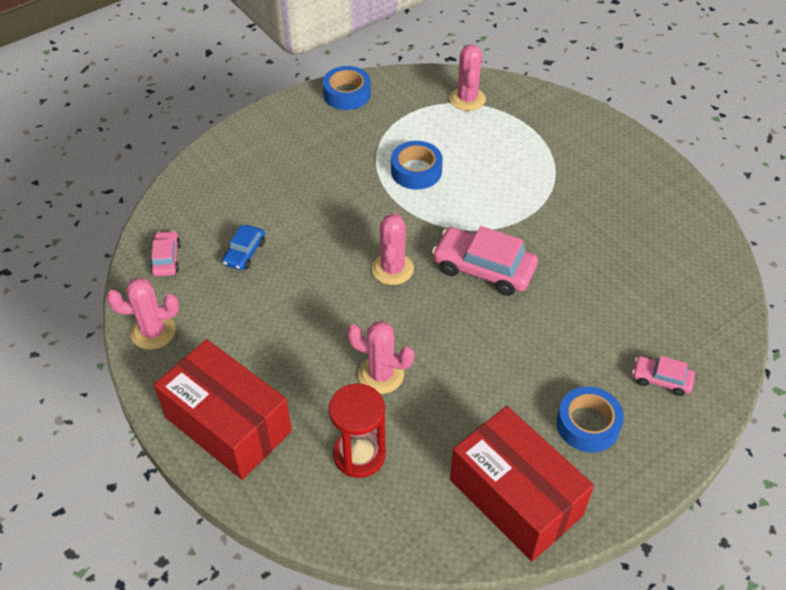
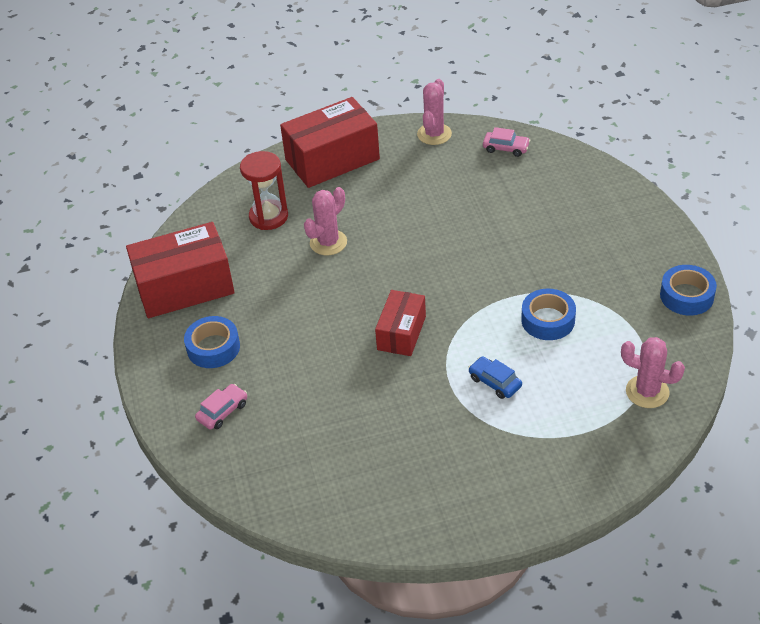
camera: 115 degrees right, 5 degrees down
(245, 253) = (492, 191): blue car -> blue car (495, 382)
(392, 269) = (431, 274): pink cactus -> none
(483, 269) = (401, 333): pink car -> red box

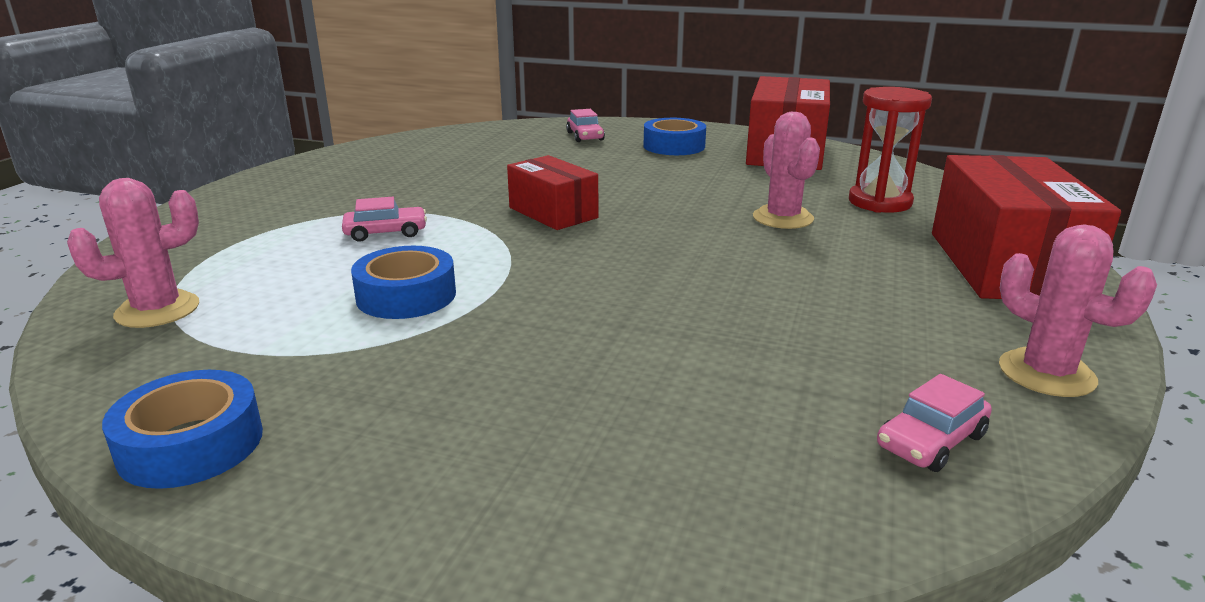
camera: 120 degrees right, 20 degrees down
(495, 382) = (386, 232): blue car -> pink car

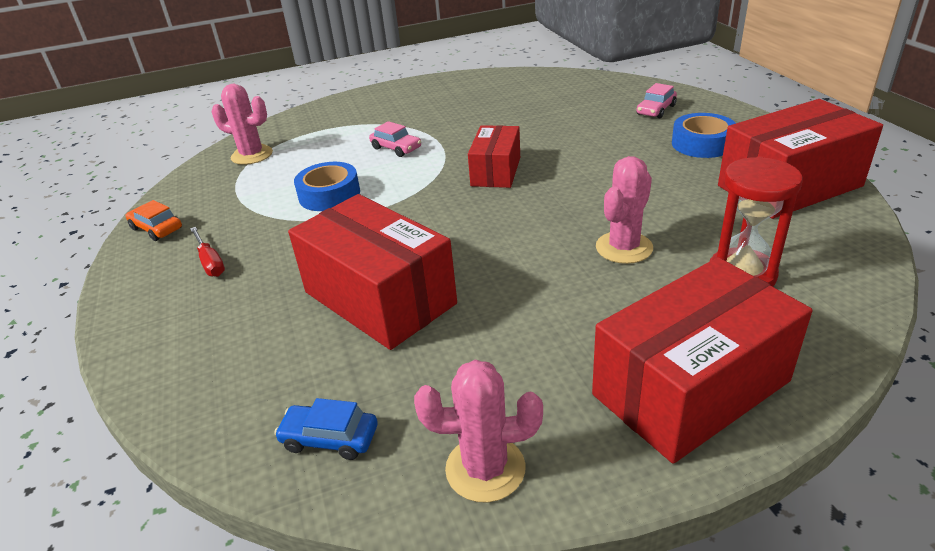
camera: 55 degrees right, 10 degrees up
(191, 444) = (156, 228): blue tape -> orange car
(405, 421) = (210, 262): none -> red screwdriver
(696, 336) = (379, 298): none -> red box
(931, 441) = (330, 438): pink car -> blue car
(1046, 373) = (485, 468): pink cactus -> pink cactus turned 75 degrees clockwise

